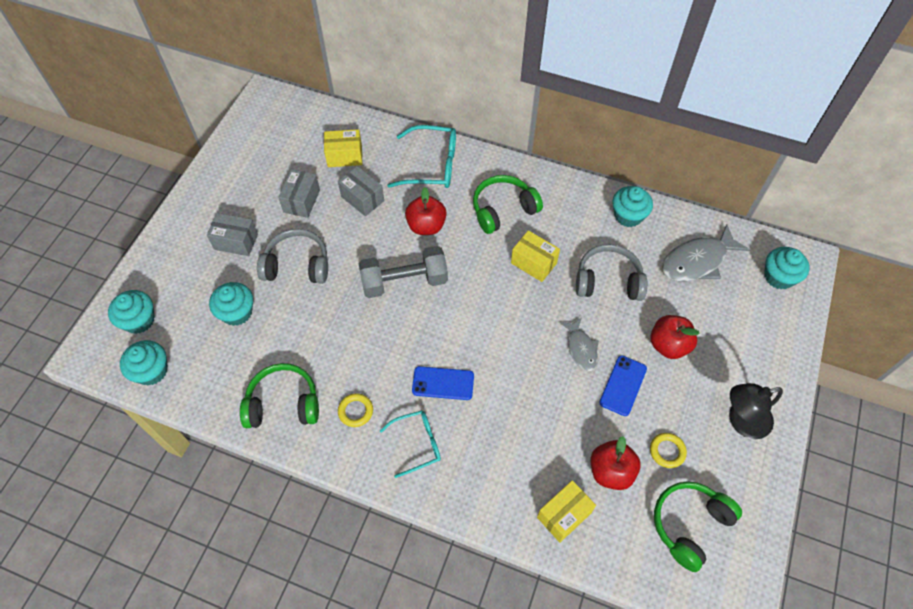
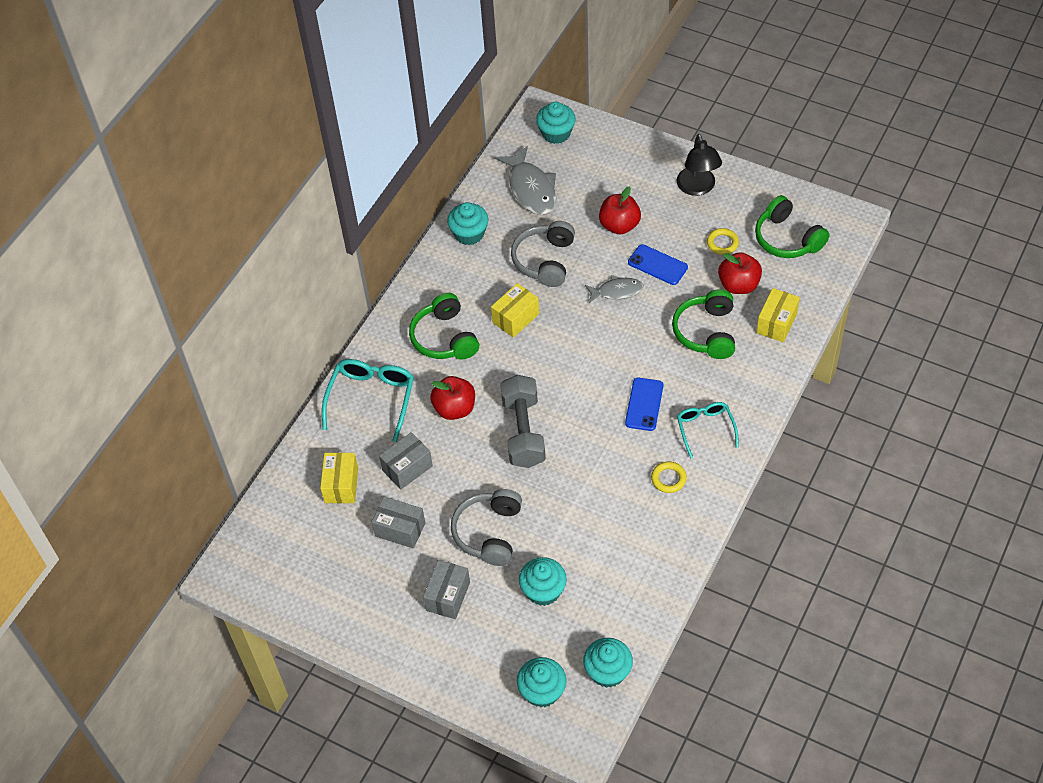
camera: 80 degrees left, 5 degrees down
(283, 404) = (656, 542): green headphones -> green headphones (706, 332)
(564, 515) = (776, 323): yellow box -> yellow box turned 60 degrees clockwise

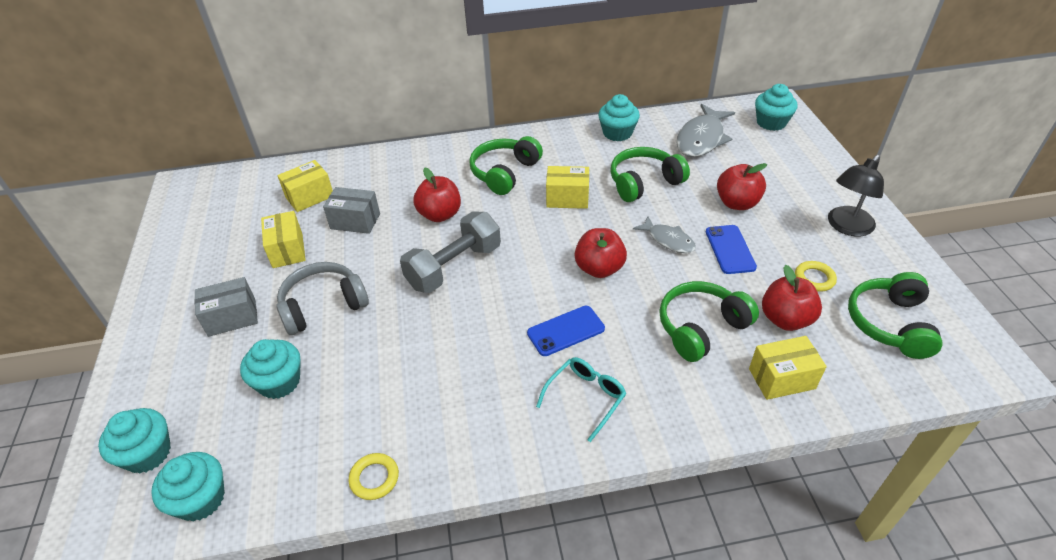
camera: 50 degrees right, 10 degrees down
(371, 399) = (407, 169): turquoise glasses -> none
(400, 529) = (287, 250): grey box -> yellow box
(545, 260) = (644, 182): grey headphones -> green headphones
(606, 349) = (599, 268): none -> red apple
(668, 479) = (494, 404): yellow ring -> yellow ring (374, 478)

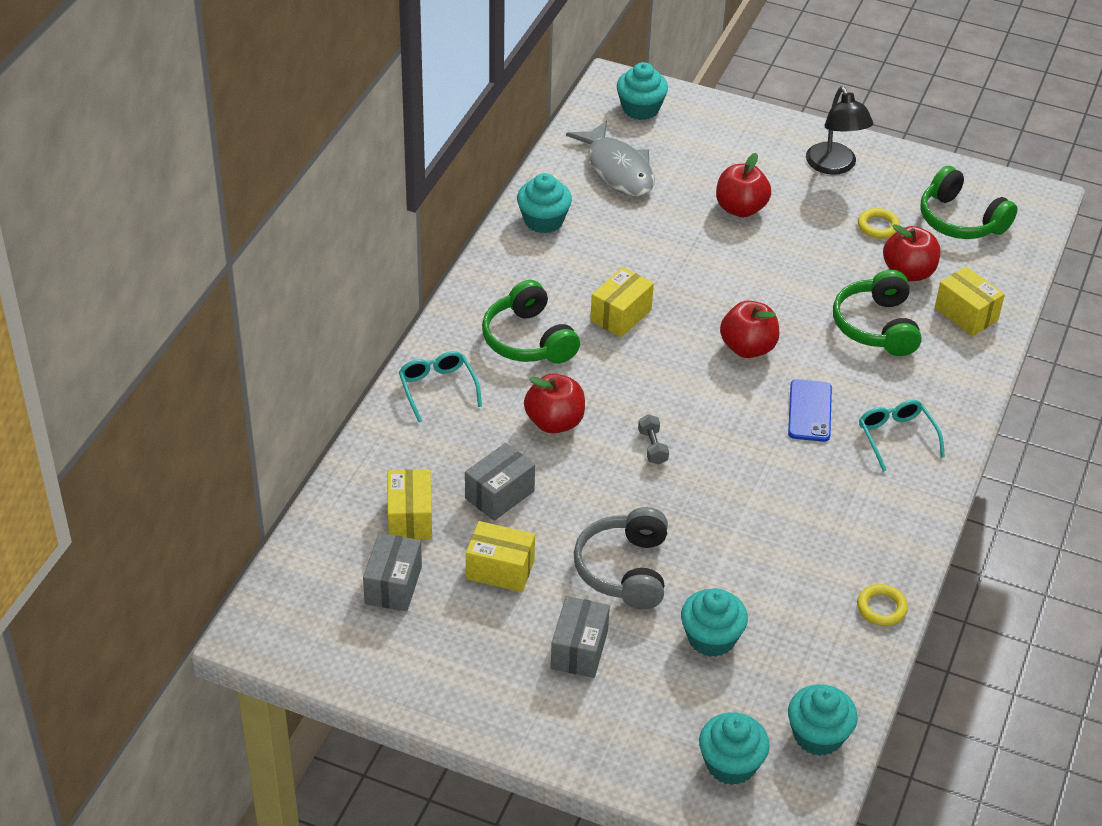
camera: 60 degrees left, 0 degrees up
(248, 215) = (393, 585): none -> grey box
(428, 159) = (437, 388): none -> turquoise glasses
(454, 267) = (652, 447): grey dumbbell -> grey dumbbell, size x0.42
(644, 182) = (649, 249): green headphones -> none
(668, 240) = (750, 282): grey fish -> none
(730, 249) = (798, 252): blue phone -> none
(781, 378) = (966, 314): yellow box -> yellow box turned 60 degrees counterclockwise

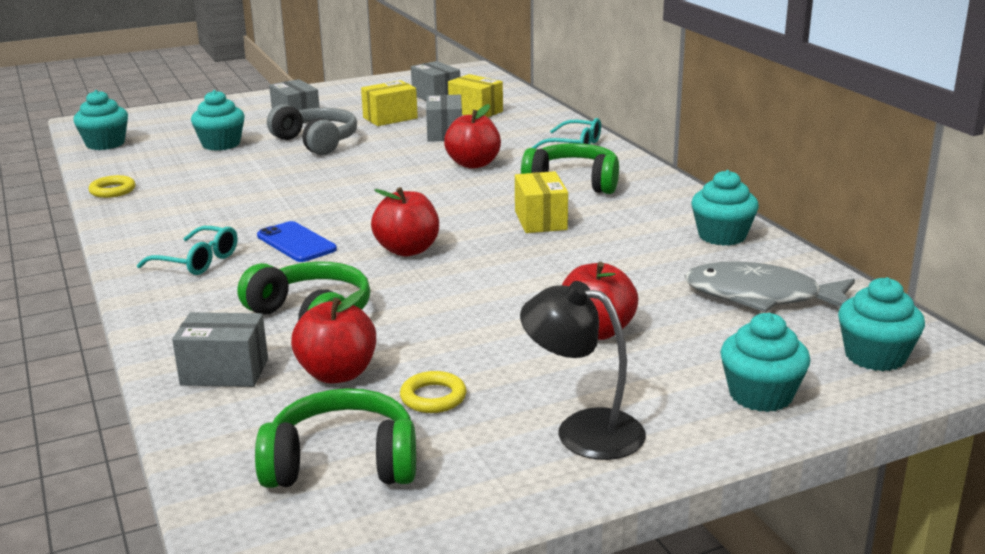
camera: 135 degrees right, 20 degrees down
(652, 447) = (387, 181): grey dumbbell -> none
(731, 764) = (150, 122): turquoise cupcake -> turquoise cupcake (760, 395)
(966, 314) = (224, 372): yellow box -> grey box

